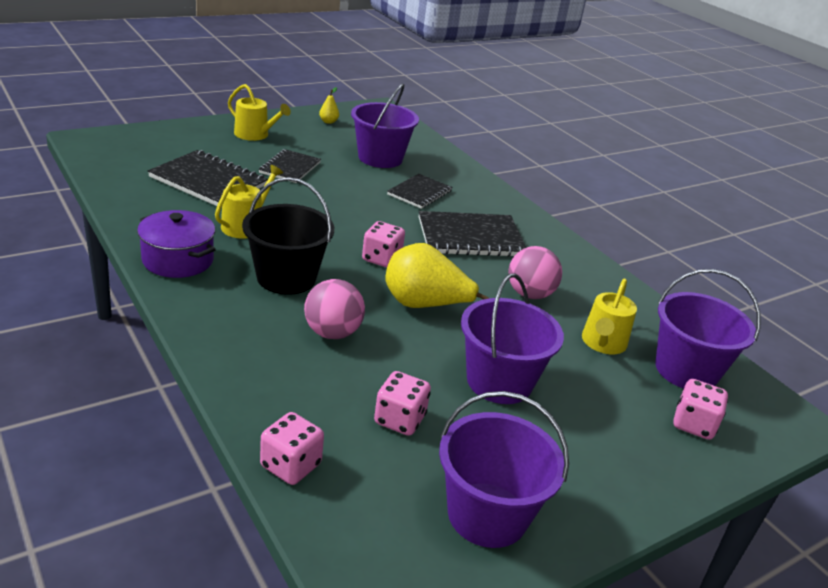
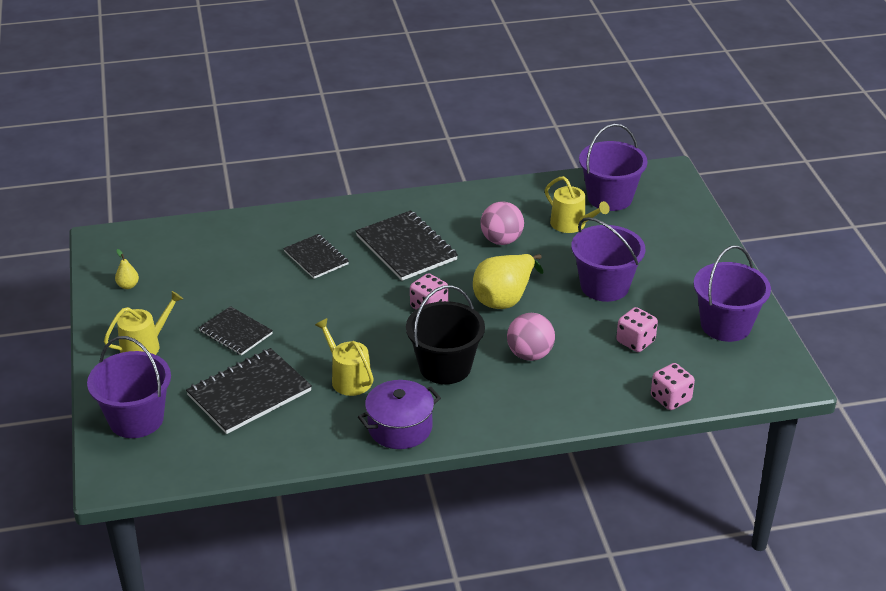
camera: 65 degrees left, 5 degrees up
(380, 158) = (233, 267): purple bucket -> purple bucket (136, 419)
(470, 237) = (406, 248): black notebook -> black notebook turned 45 degrees counterclockwise
(693, 424) = (663, 216): pink dice -> none

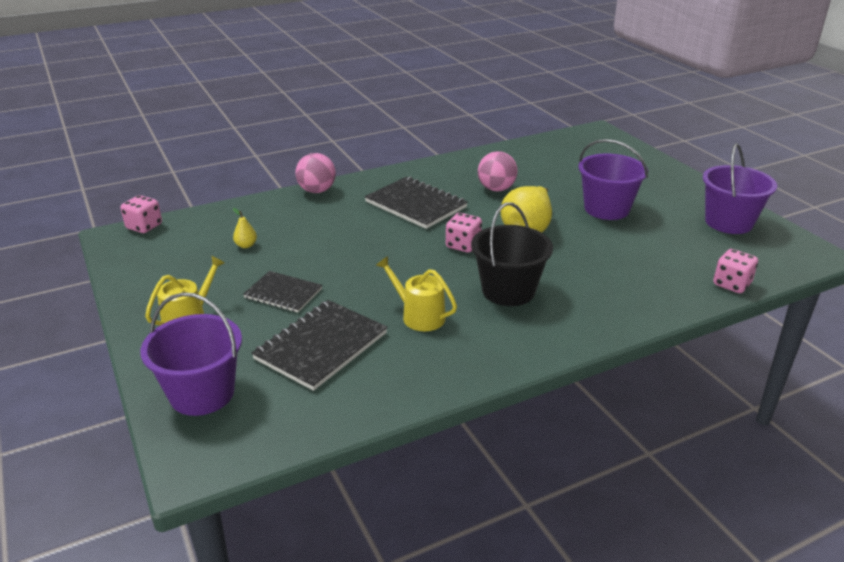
camera: 15 degrees left, 5 degrees down
(128, 286) = (154, 269): yellow pear -> yellow pear (246, 245)
(316, 258) = (336, 222): black notebook -> none
(400, 428) = (497, 352): purple pot -> none
(530, 354) = (580, 269): pink ball -> pink ball (317, 191)
(571, 224) = (547, 171): yellow watering can -> none
(609, 198) = (565, 151): purple bucket -> none
(635, 341) = (664, 245): pink dice -> pink dice (144, 226)

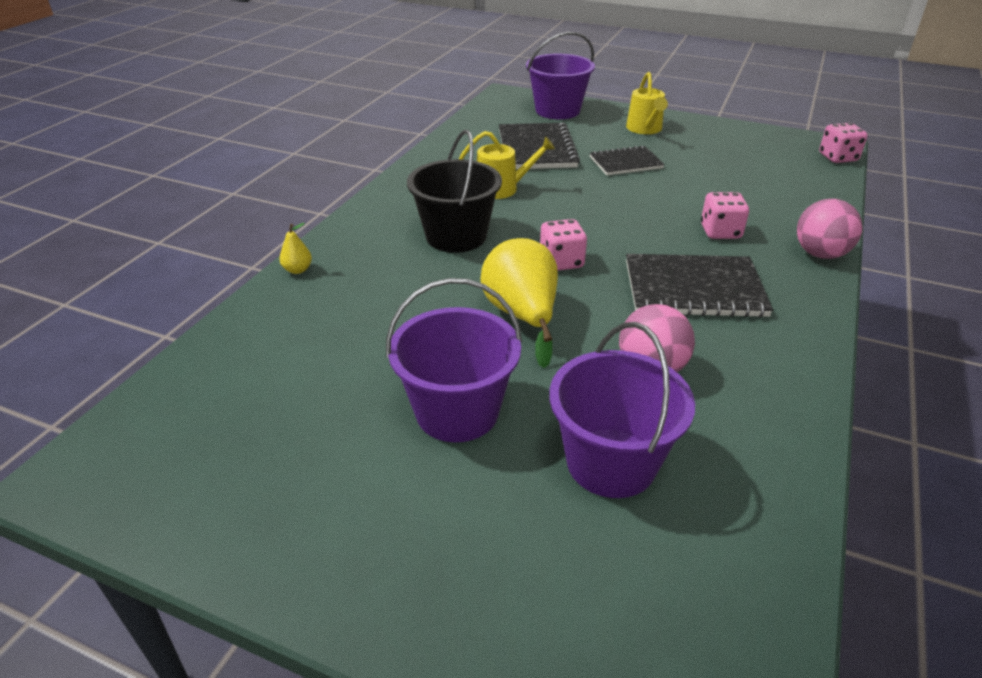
camera: 140 degrees right, 5 degrees up
(246, 245) = (733, 178): yellow pear -> yellow pear (297, 270)
(729, 222) = (236, 487): purple bucket -> purple bucket (611, 462)
(731, 284) = (211, 349): pink dice -> pink dice (720, 232)

